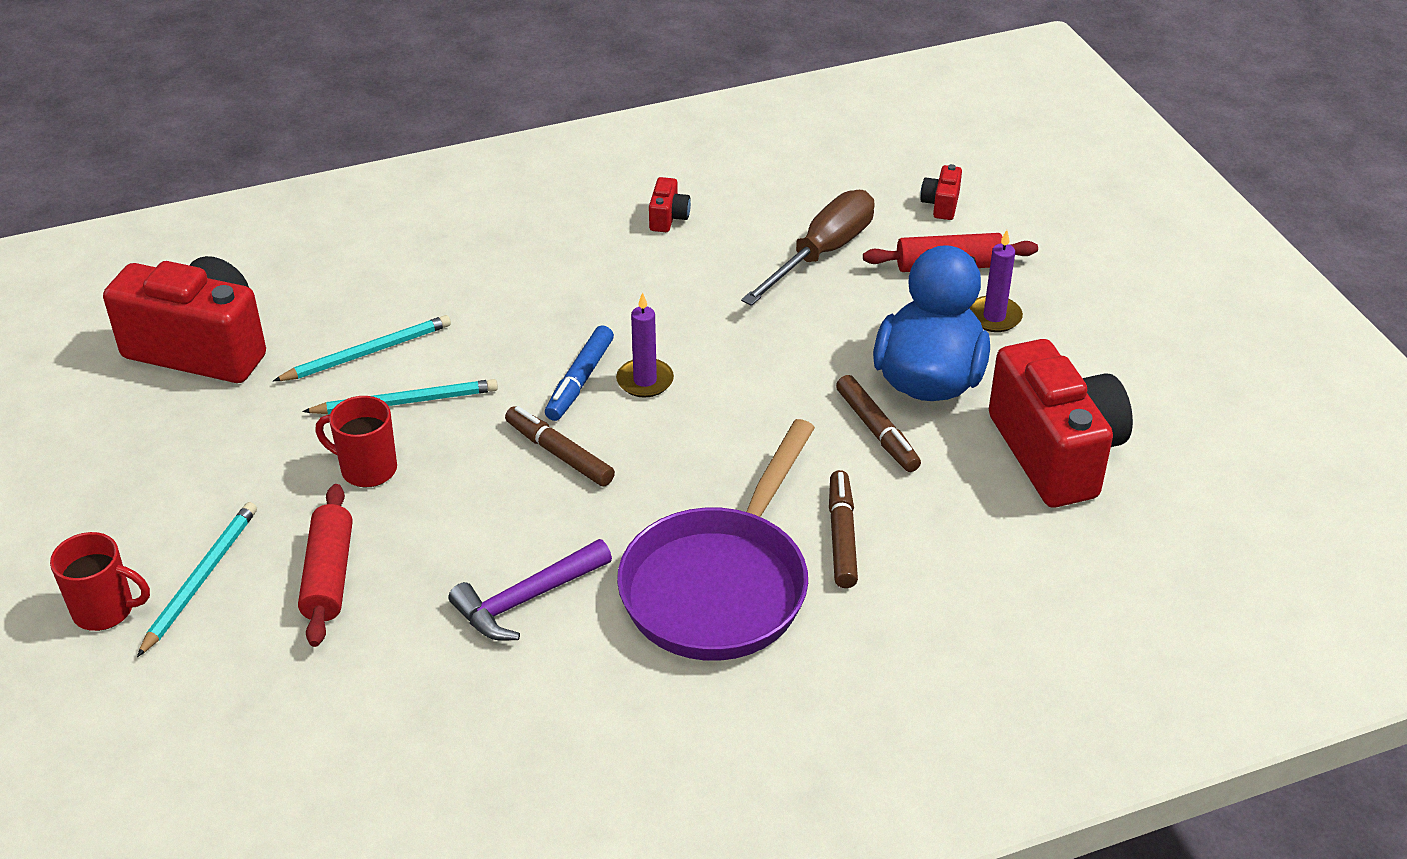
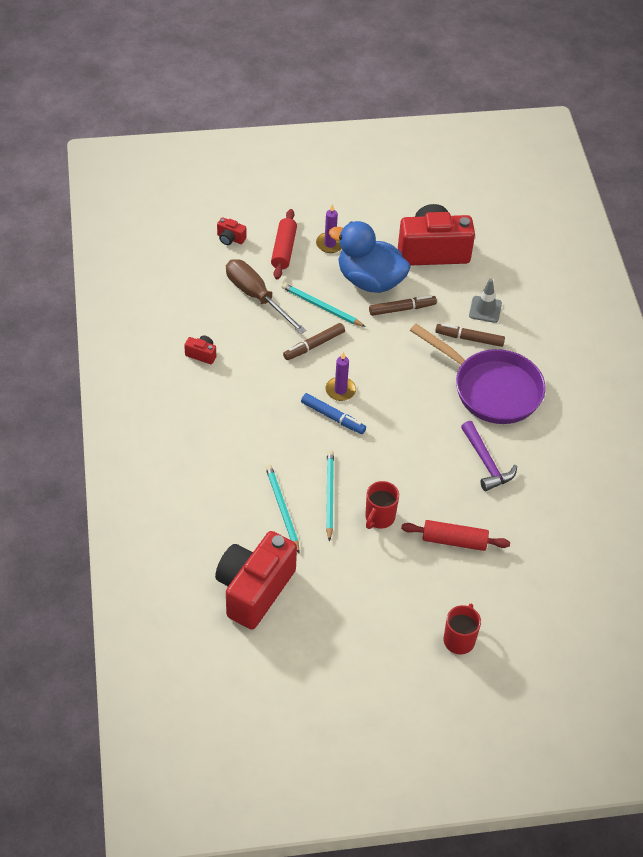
camera: 80 degrees left, 10 degrees up
(201, 579) = (445, 596): turquoise pencil -> turquoise pencil (321, 307)
(559, 454) = (387, 435): brown marker -> brown marker (314, 345)
(933, 550) = (485, 309): none -> grey traffic cone

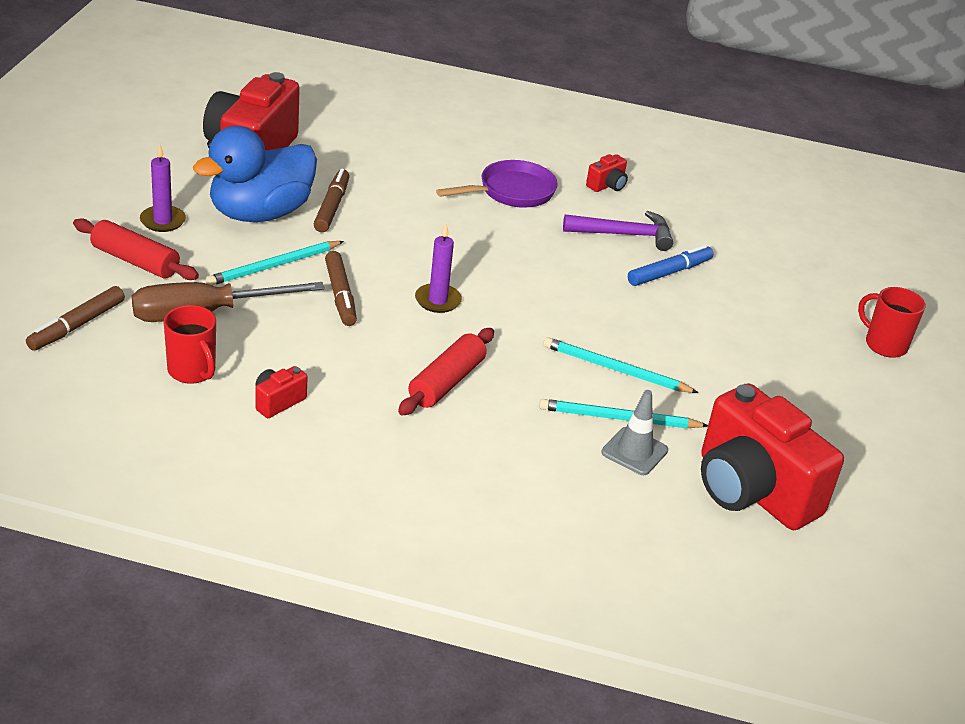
camera: 70 degrees left, 15 degrees down
(230, 238) = (64, 300): red camera -> red camera (607, 185)
(333, 417) = (481, 322): blue marker -> blue marker (669, 272)
(379, 517) = (672, 341): red mug -> red mug (192, 371)
(454, 541) = (734, 298): red rolling pin -> red rolling pin (446, 382)
(469, 339) = (420, 179): brown marker -> brown marker (77, 326)
(485, 309) = (381, 152): grey traffic cone -> grey traffic cone (634, 451)
(491, 389) = (511, 192): purple pan -> purple pan, size x0.63

